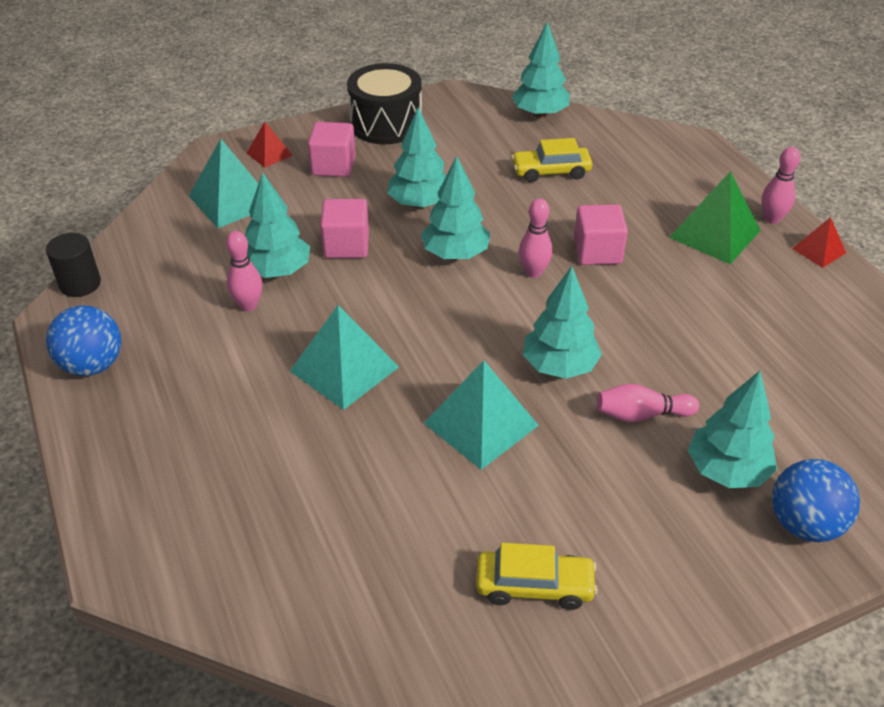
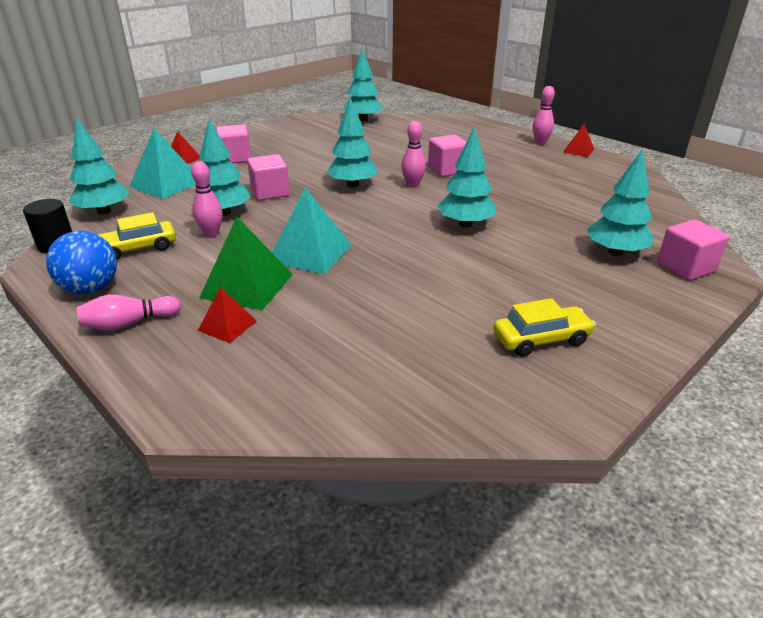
camera: 20 degrees left, 10 degrees down
(206, 461) = (227, 325): none -> red pyramid
(386, 124) = (261, 136): black drum -> none
(420, 203) = (310, 166): turquoise tree -> turquoise tree (104, 211)
(480, 424) = (433, 262): turquoise pyramid -> none
(551, 172) = (389, 141): yellow car -> yellow car (137, 249)
(641, 415) = (538, 237): pink bowling pin -> pink bowling pin (129, 323)
(714, 234) = (512, 153): green pyramid -> green pyramid (247, 285)
(804, 524) = (685, 267): blue ball -> pink cube

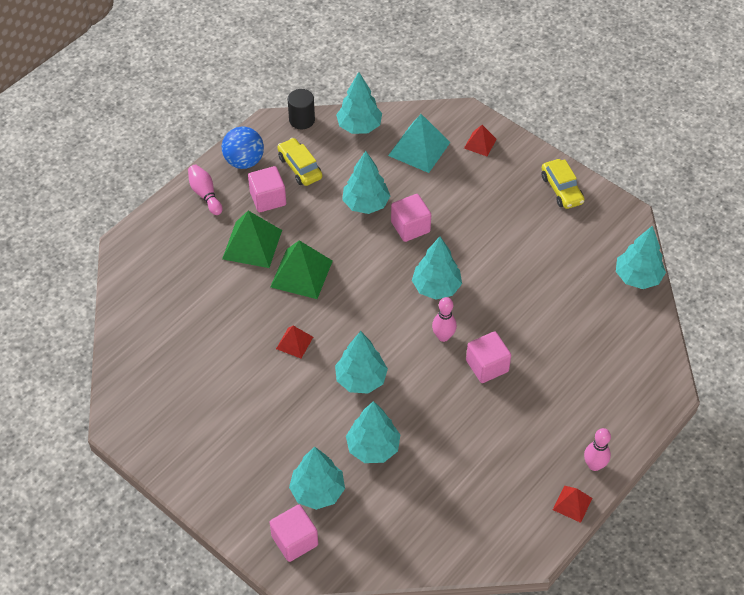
camera: 85 degrees right, 20 degrees up
(211, 233) = (328, 205): pink bowling pin -> none
(227, 325) = (204, 244): red pyramid -> red pyramid (294, 342)
(235, 158) = (489, 183): pink cube -> pink cube (268, 199)
(310, 252) = (301, 274): turquoise pyramid -> green pyramid
(541, 339) = (191, 420): yellow car -> yellow car (561, 189)
(549, 221) = (373, 447): none -> turquoise tree

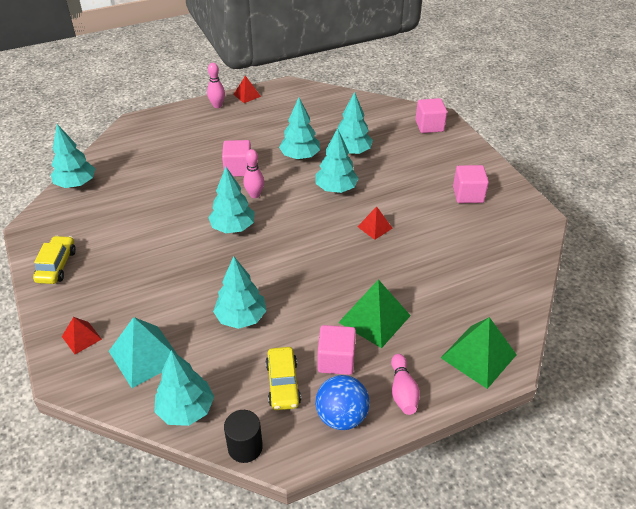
camera: 155 degrees left, 10 degrees down
(301, 274) = (340, 276): green pyramid -> green pyramid (478, 356)
(317, 491) = (402, 142): turquoise tree -> turquoise tree (300, 156)
(410, 227) = (216, 281): pink cube -> pink cube (468, 195)

